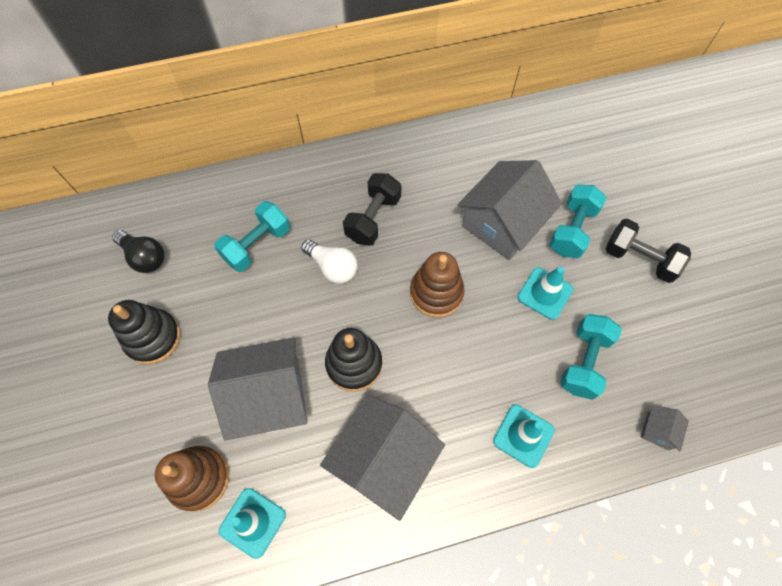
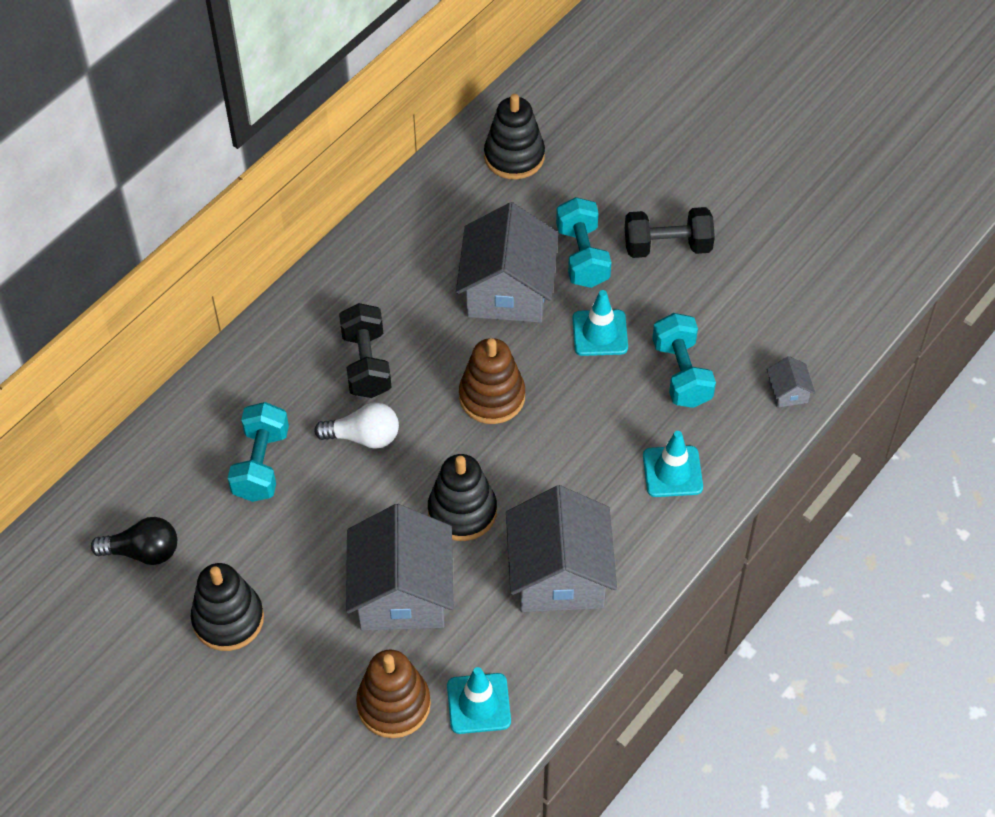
camera: 35 degrees left, 10 degrees down
(269, 397) = (402, 593): grey house -> grey house turned 45 degrees counterclockwise
(573, 135) = (514, 156): none -> black stacking toy

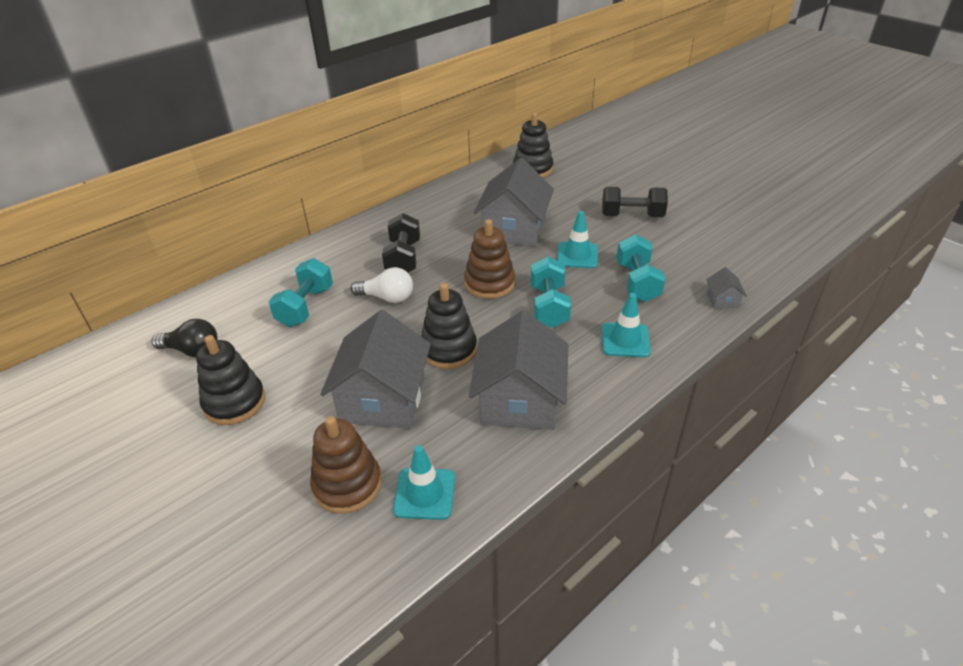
camera: 10 degrees right, 15 degrees down
(582, 256) = (570, 216): turquoise dumbbell -> turquoise dumbbell (549, 306)

